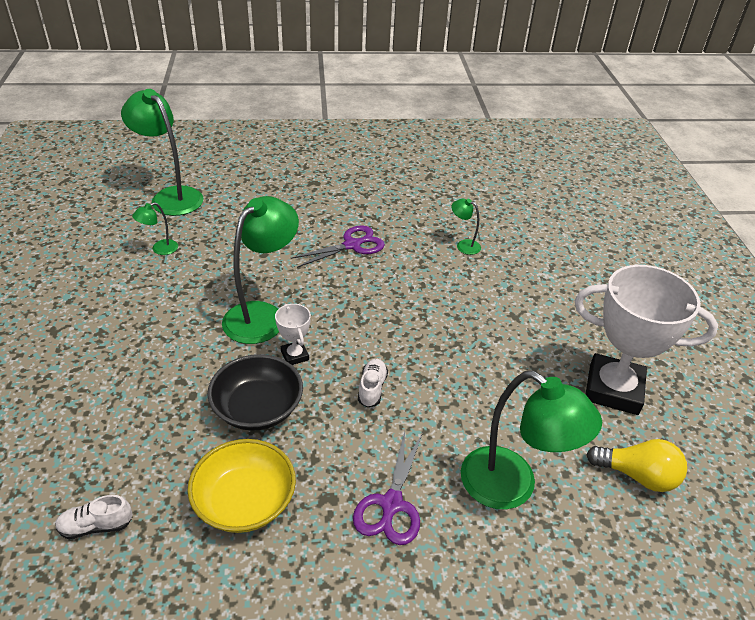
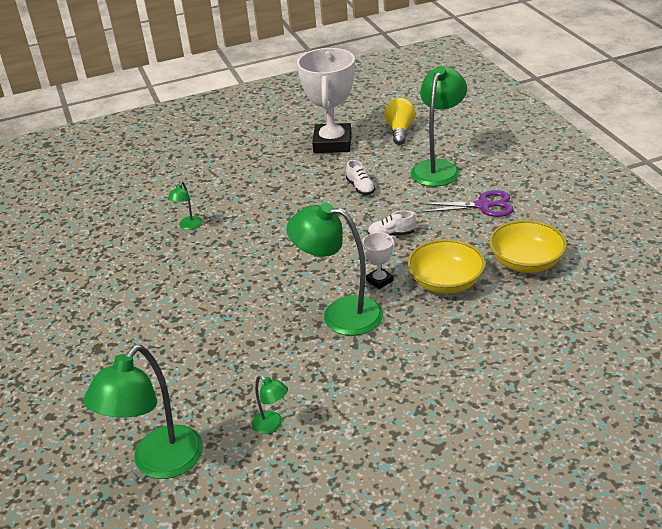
camera: 100 degrees left, 5 degrees down
(96, 526) = (596, 319): white shoe -> white shoe (360, 187)
(257, 408) = (446, 282): black bowl -> yellow bowl
(352, 245) = (212, 289): purple scissors -> none

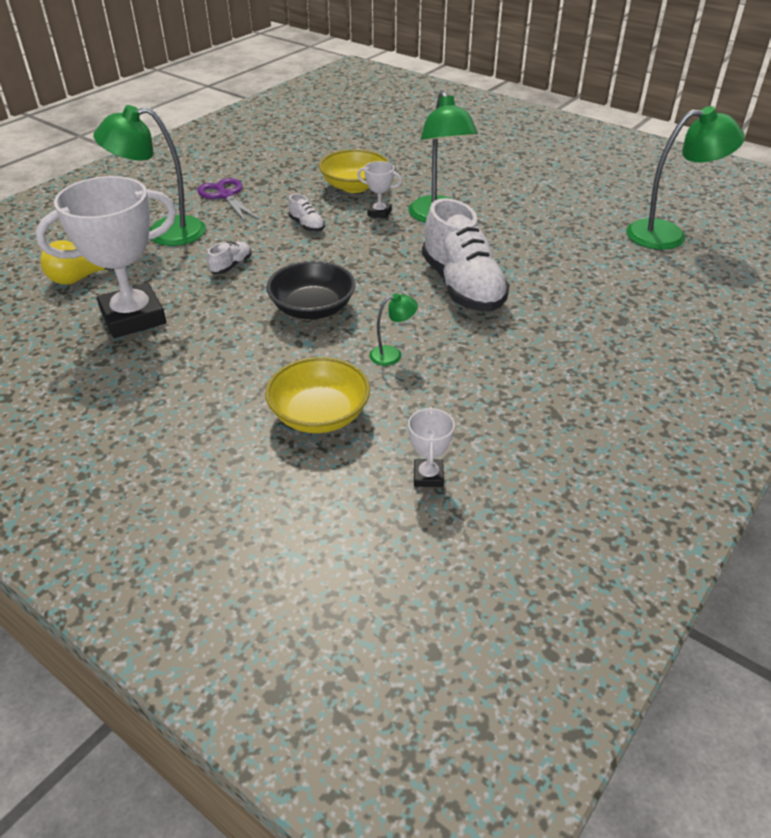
camera: 125 degrees left, 5 degrees up
(86, 207) = (428, 476): none -> white trophy
(225, 284) = (462, 286): none -> white shoe
(271, 209) = (312, 309): none -> black bowl
(272, 425) = (579, 206): green lamp -> none
(526, 262) = (299, 163): yellow bowl -> yellow bowl (319, 415)

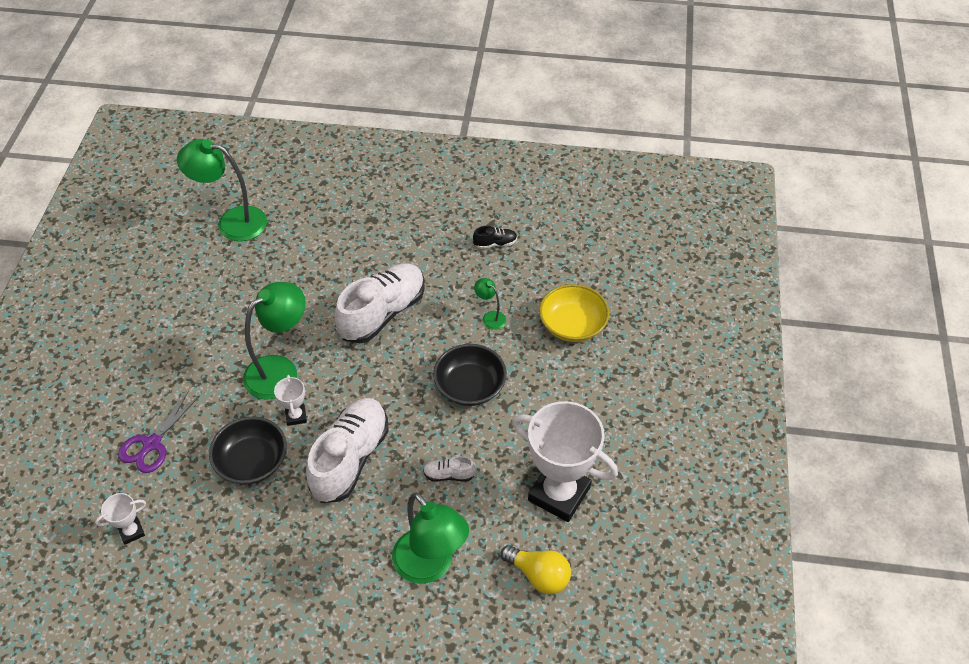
camera: 120 degrees left, 10 degrees up
(225, 195) = (330, 563): purple scissors -> purple scissors (152, 444)
(307, 225) = (350, 458): white shoe -> white shoe, size x2.37
(354, 186) = (252, 462): yellow bowl -> black bowl
(428, 476) = (581, 257): white trophy -> white trophy (131, 532)
(513, 403) = (495, 243): none -> black shoe
(668, 235) = (232, 222): green lamp -> green lamp turned 45 degrees counterclockwise

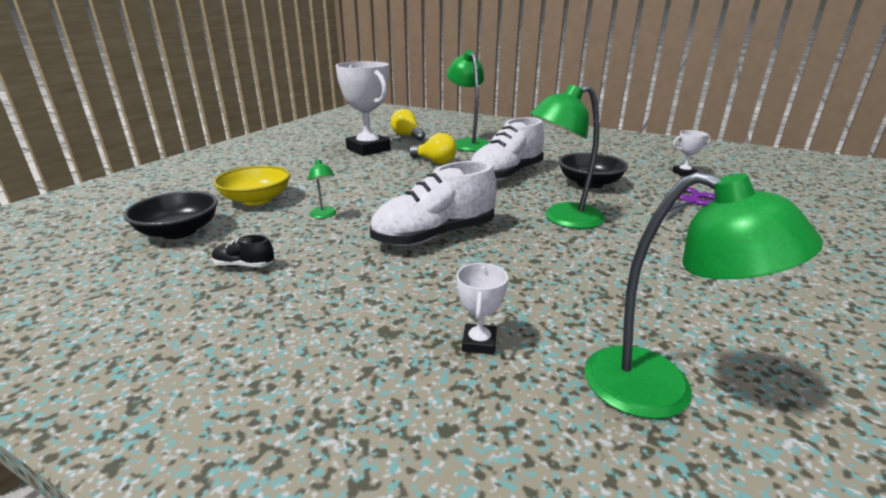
camera: 160 degrees left, 25 degrees down
(296, 416) = (549, 195): white trophy -> white trophy (479, 343)
(449, 475) = (435, 162): white shoe -> yellow light bulb
(470, 386) = (385, 187): black bowl -> black bowl (179, 231)

